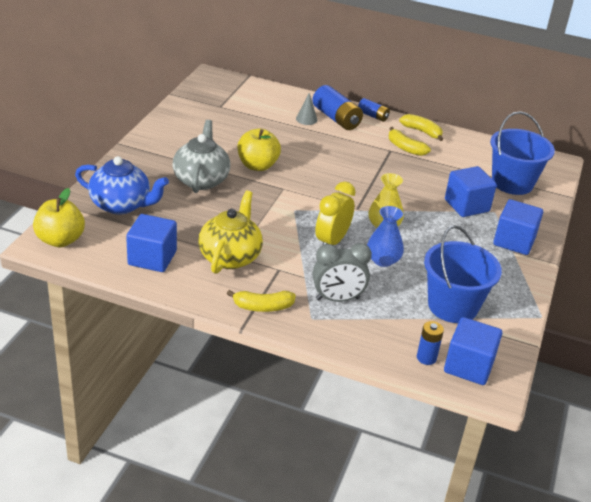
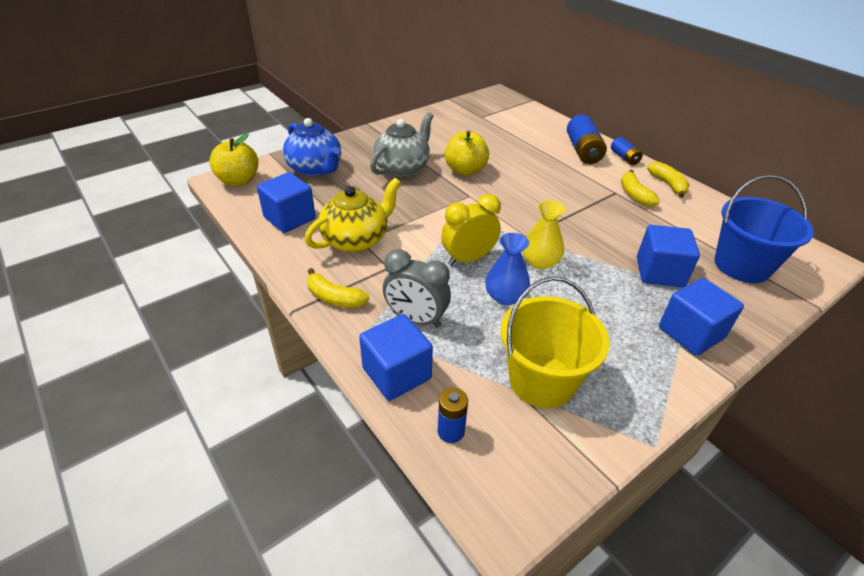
camera: 35 degrees right, 5 degrees up
(306, 119) = (552, 144): grey cone -> none
(453, 306) = (542, 380): blue bucket -> yellow bucket
(468, 366) = (494, 468): blue cube -> blue cube (397, 373)

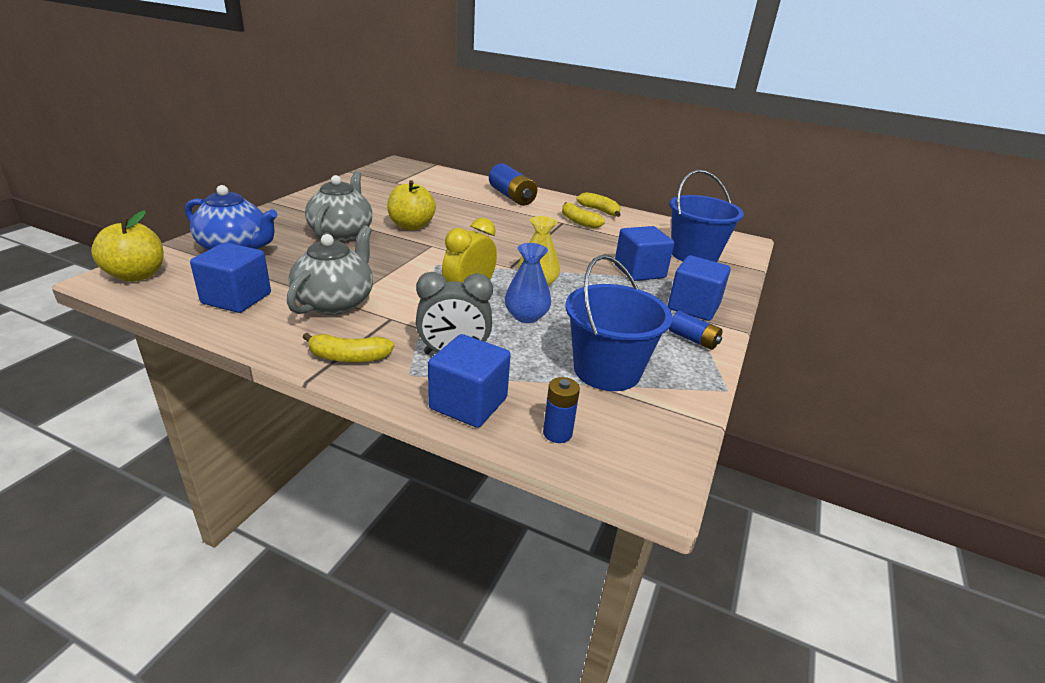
camera: 30 degrees left, 10 degrees down
(356, 240) = (335, 302): yellow teapot -> grey teapot
(542, 380) = (607, 370): yellow bucket -> blue bucket
(624, 158) = (550, 197): blue battery -> blue battery (693, 339)

